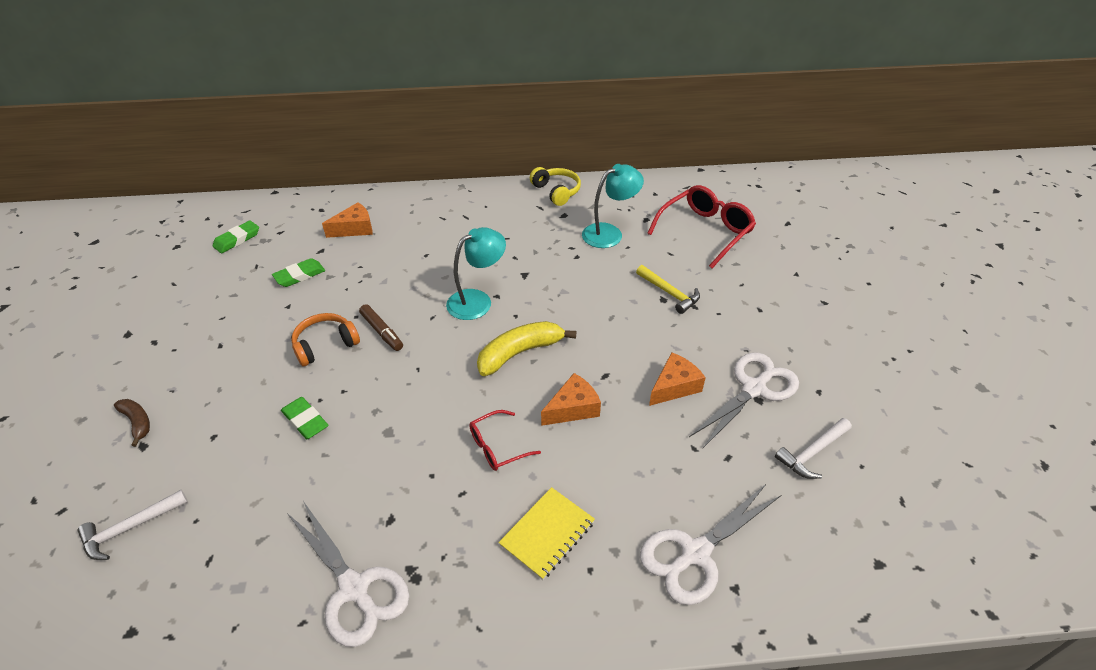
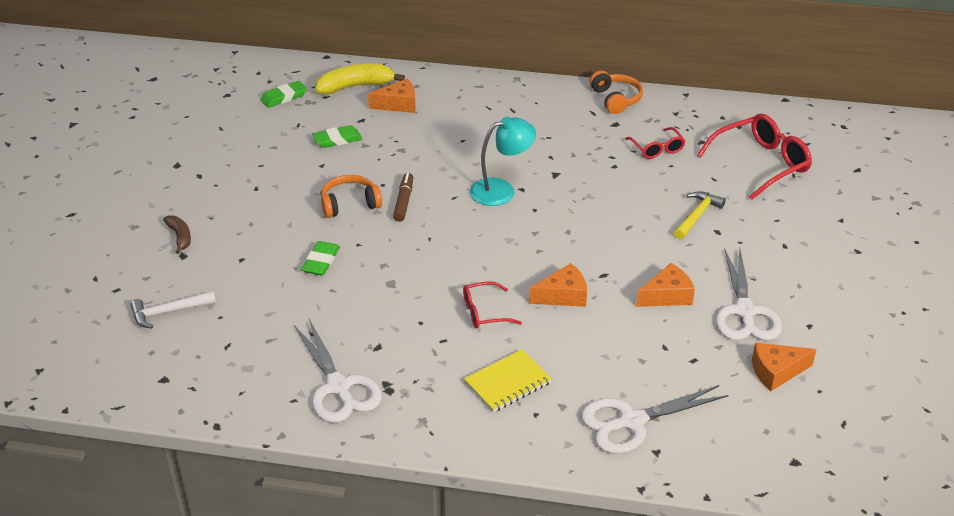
camera: 15 degrees right, 5 degrees down
(305, 420) = (321, 261): green eraser -> green eraser turned 45 degrees clockwise
(382, 331) = (403, 201): brown marker -> brown marker turned 150 degrees counterclockwise
(520, 353) = (528, 242): yellow banana -> yellow banana (356, 86)
(556, 191) = (616, 99): yellow headphones -> orange headphones
(609, 233) = (657, 149): turquoise lamp -> red glasses
(670, 293) = (697, 215): yellow hammer -> yellow hammer turned 120 degrees counterclockwise
(754, 389) = (745, 311): white scissors -> white scissors turned 120 degrees clockwise
(812, 453) = (776, 372): white hammer -> orange cheese

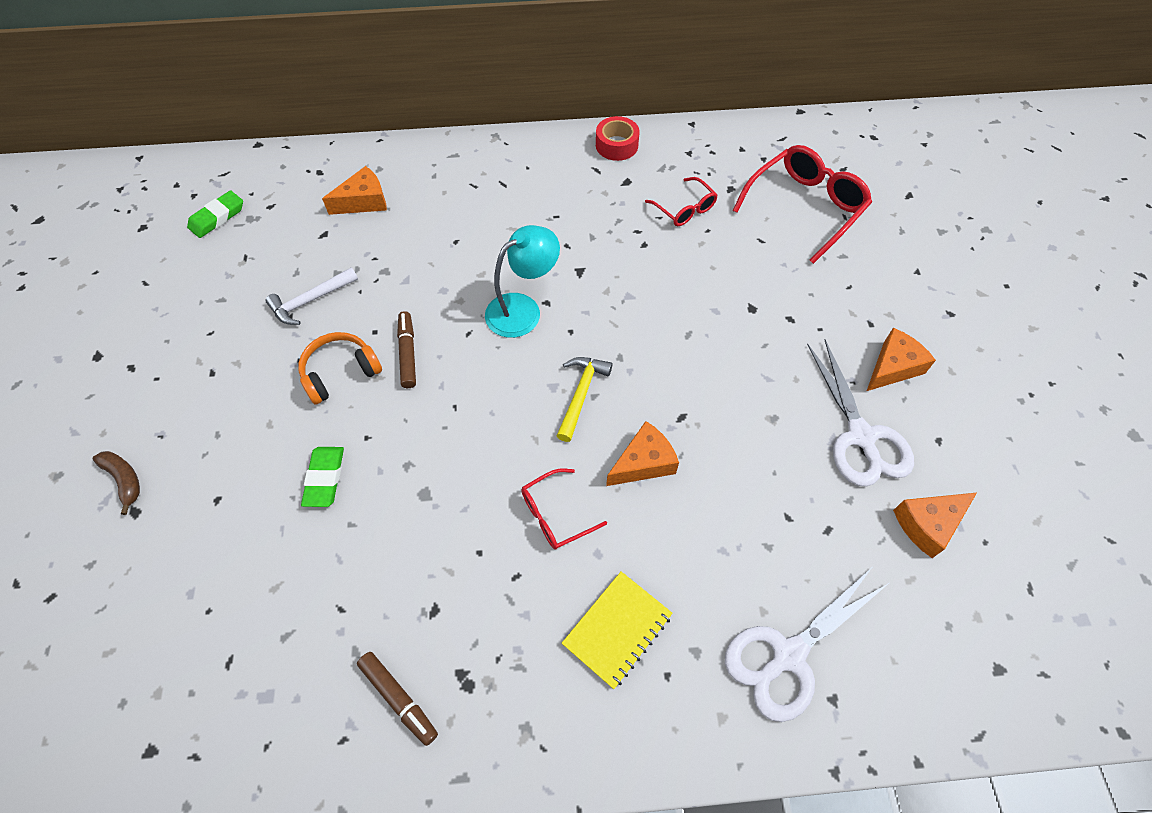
camera: 15 degrees left, 20 degrees up
(168, 312) = (132, 621): white hammer -> white hammer (310, 301)
(337, 140) = (300, 271): green eraser -> none
(338, 387) = (398, 698): white scissors -> brown marker
(356, 86) = (305, 183): yellow banana -> none
(616, 99) = (616, 145): orange headphones -> red tape
(667, 295) = (765, 433): orange cheese -> orange cheese (893, 367)
(697, 215) = (760, 299): yellow hammer -> yellow hammer (581, 394)

